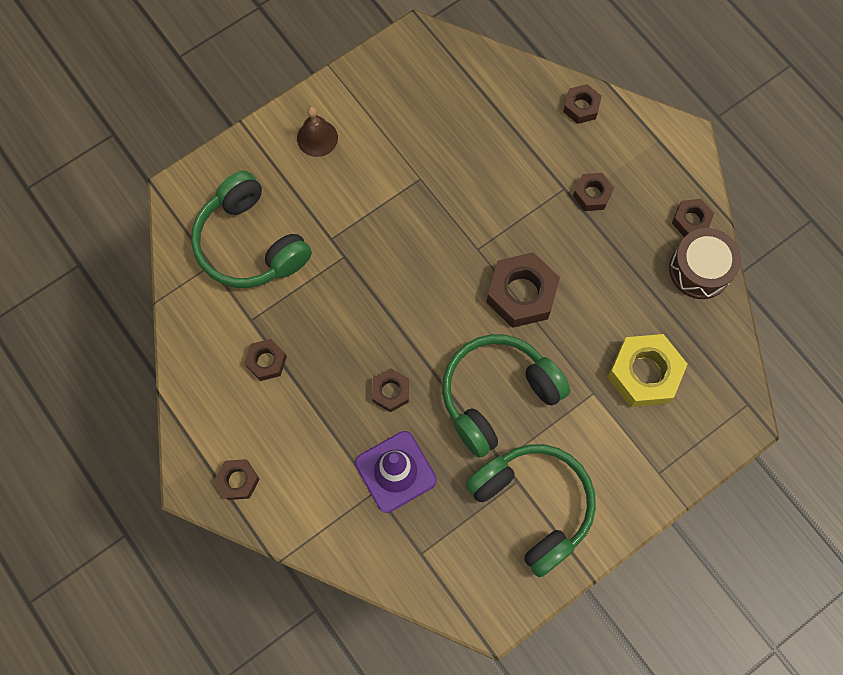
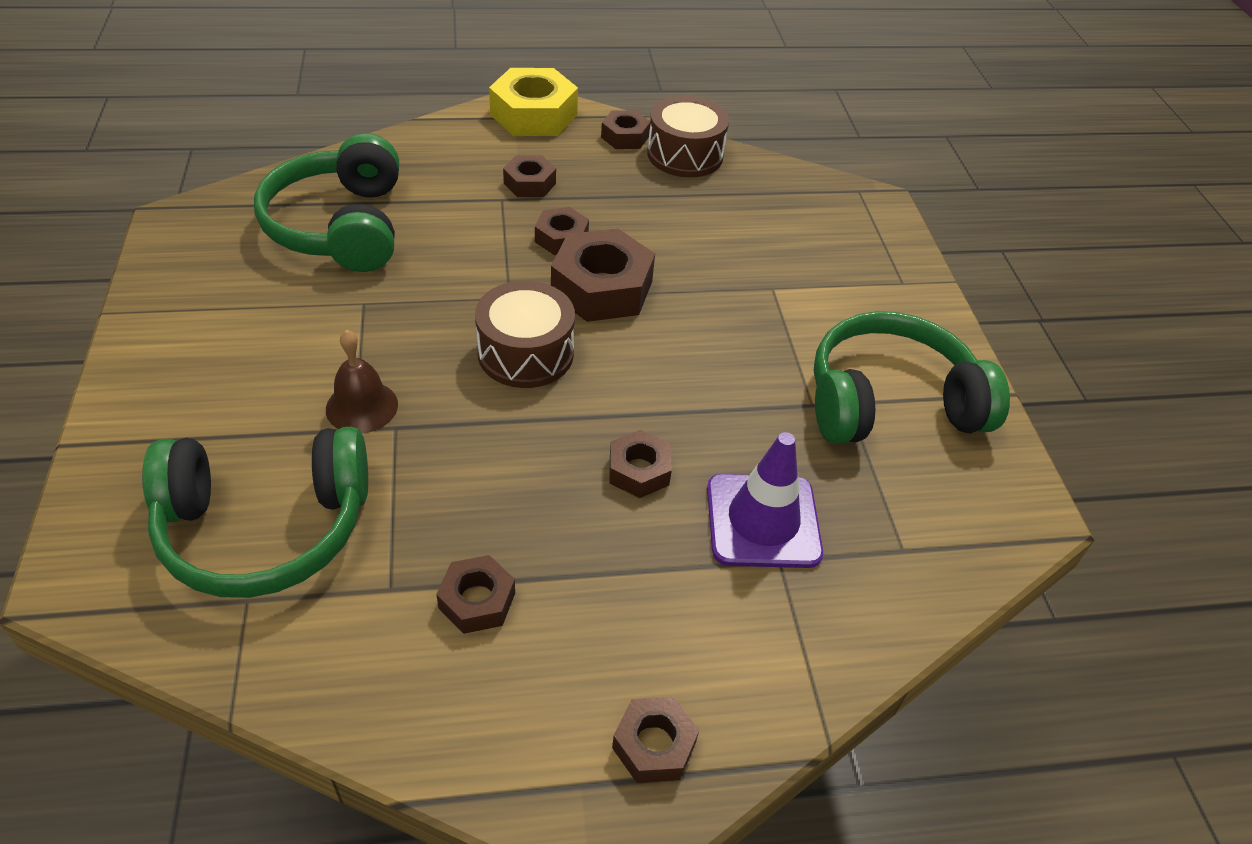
camera: 65 degrees left, 25 degrees down
(317, 138) = (191, 372): brown bell -> brown bell (362, 406)
(438, 285) = (525, 353): none -> brown drum
(497, 395) = (720, 368): green headphones -> green headphones (340, 226)
(581, 107) = (418, 146): brown nut -> brown nut (561, 238)
(644, 374) = (776, 241): yellow nut -> yellow nut (533, 115)

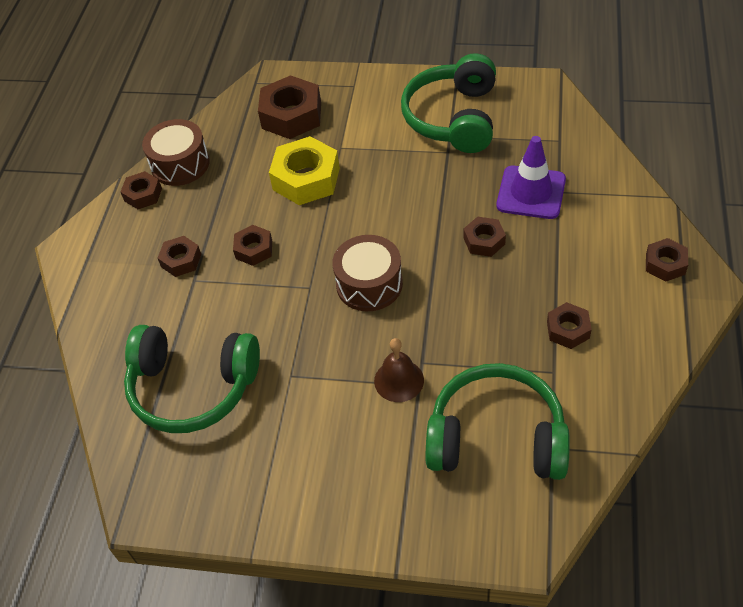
camera: 65 degrees left, 5 degrees up
(265, 527) = (496, 437): green headphones -> green headphones turned 90 degrees counterclockwise
(533, 115) = (89, 247): yellow nut -> yellow nut (306, 179)
(602, 288) = (315, 234): brown nut -> brown nut (291, 115)

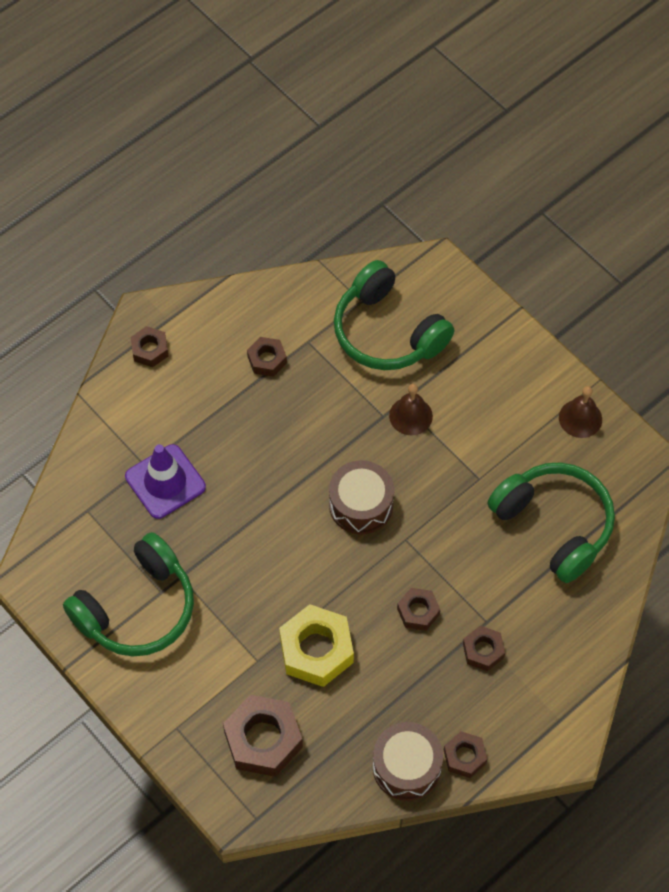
camera: 145 degrees left, 10 degrees up
(240, 501) = (580, 418): none -> brown bell
(484, 241) = (245, 470): brown nut -> none

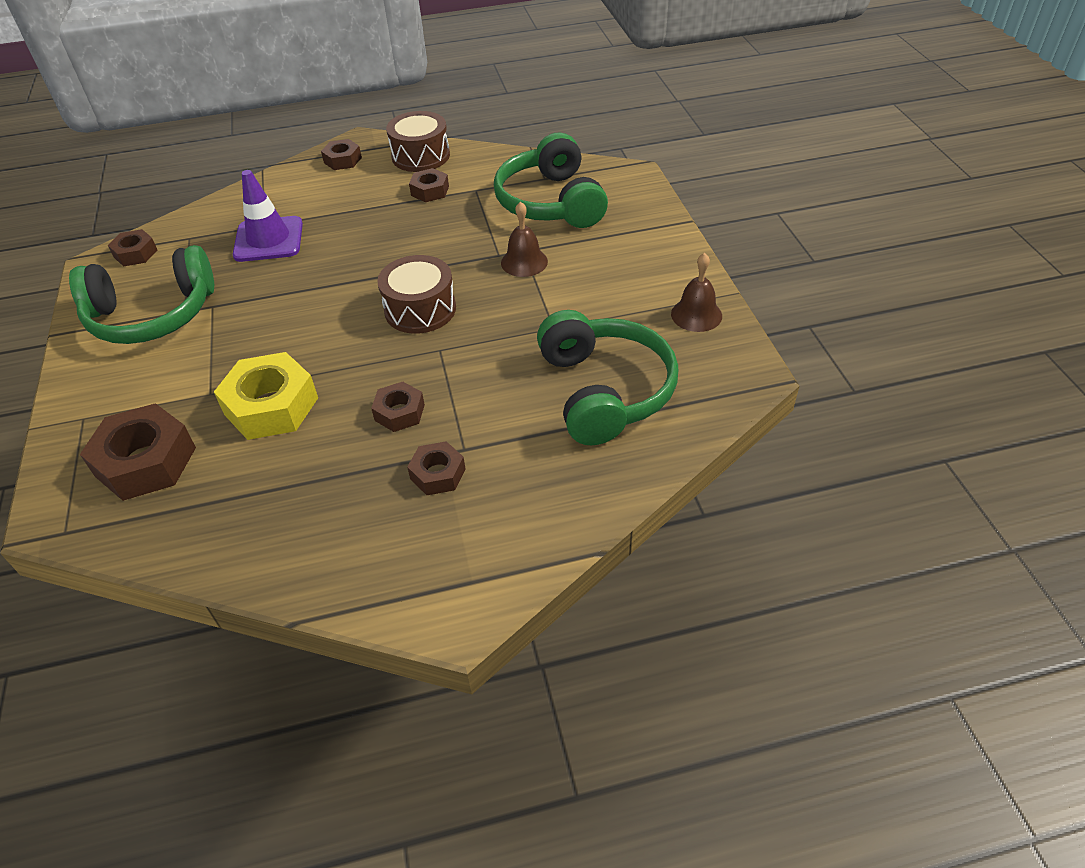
camera: 30 degrees right, 15 degrees down
(406, 767) = (258, 552): brown drum -> brown drum (421, 156)
(464, 757) = (329, 571): brown nut -> brown nut (135, 253)

